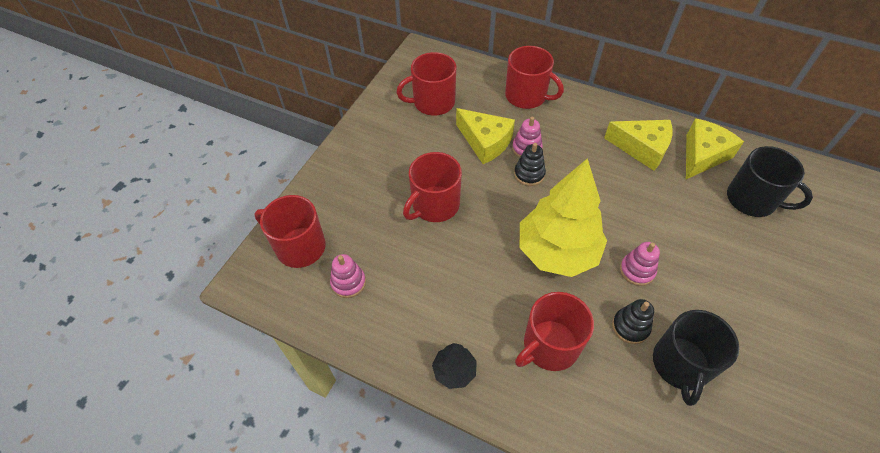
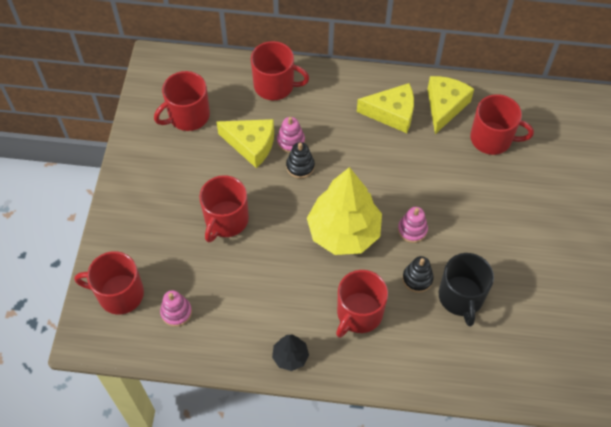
camera: 20 degrees left, 5 degrees up
(752, 200) = (492, 138): black mug -> red mug

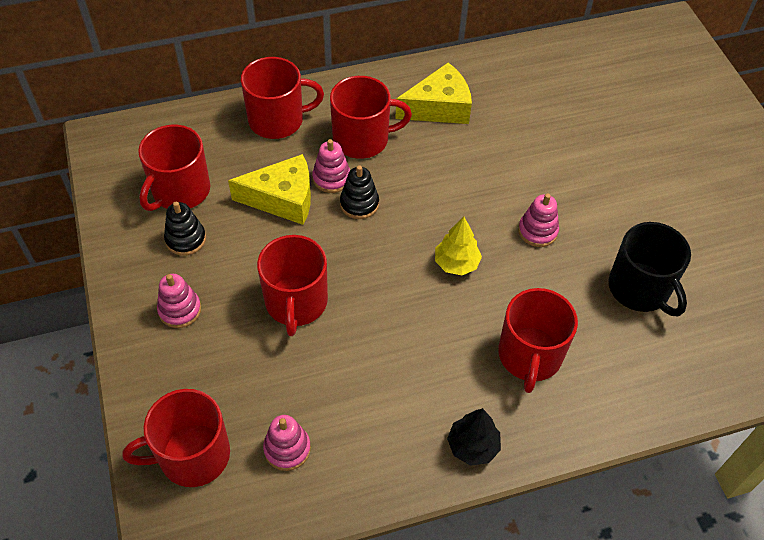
camera: 25 degrees left, 5 degrees down
(152, 198) = (180, 310): none -> pink stacking toy
(343, 232) = (456, 263): yellow tree -> yellow tree, size x0.46
(417, 279) = (576, 286): black stacking toy -> black stacking toy (185, 239)
(444, 106) = (496, 81): yellow cheese -> none
(492, 138) = (570, 99): red mug -> red mug (362, 139)

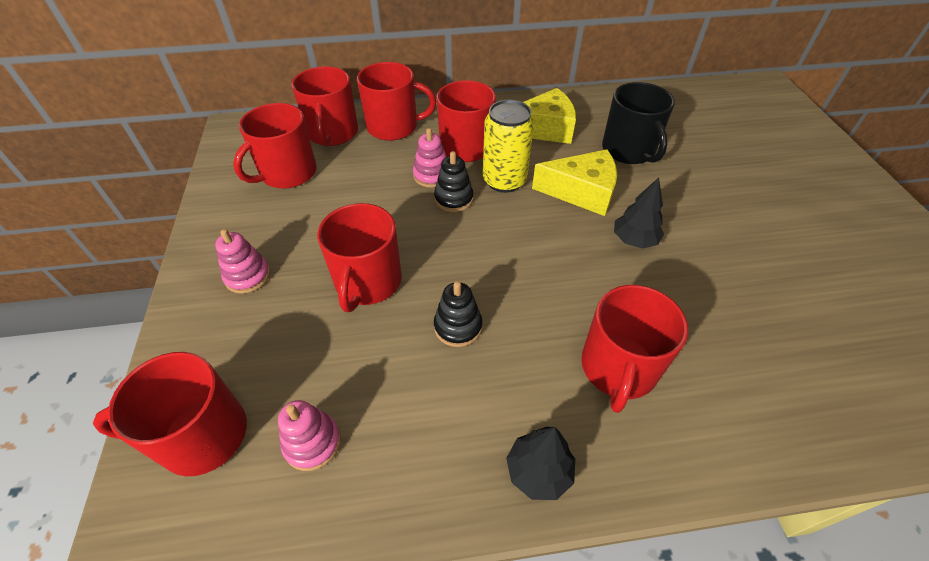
camera: 10 degrees right, 5 degrees down
(185, 239) = (277, 213): black stacking toy -> black stacking toy (458, 327)
(213, 135) = (332, 133): none -> red mug
(282, 199) = (380, 188): yellow cheese -> yellow cheese (581, 192)
(406, 177) = (504, 181): none -> yellow can
(456, 263) = (544, 262): yellow tree -> none
(537, 231) = (634, 240): pink stacking toy -> black tree
(640, 289) = (749, 309): black mug -> black mug (629, 150)

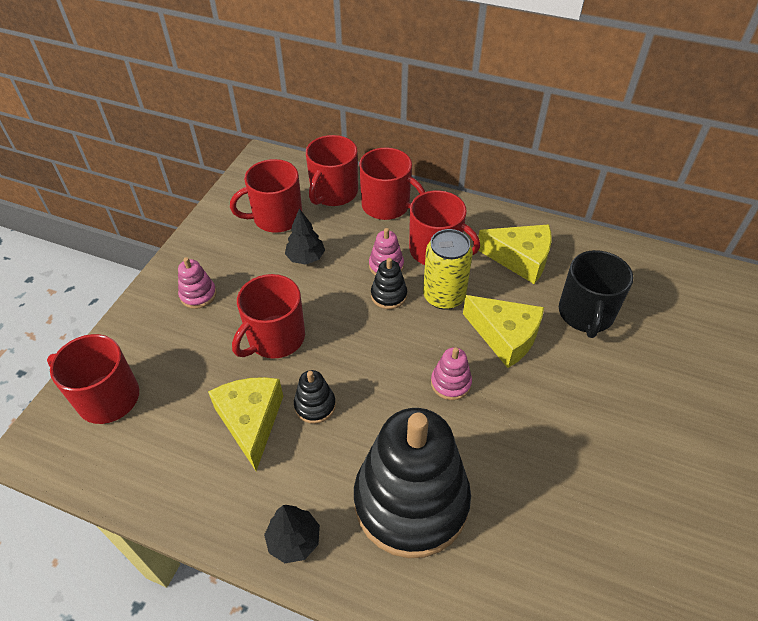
camera: 30 degrees right, 0 degrees up
(312, 443) = (166, 438): pink stacking toy -> pink stacking toy (450, 383)
(401, 375) = (251, 421): none -> yellow cheese
(618, 368) = (411, 501): red mug -> black stacking toy
(634, 240) = (515, 402): black tree -> black tree (305, 258)

